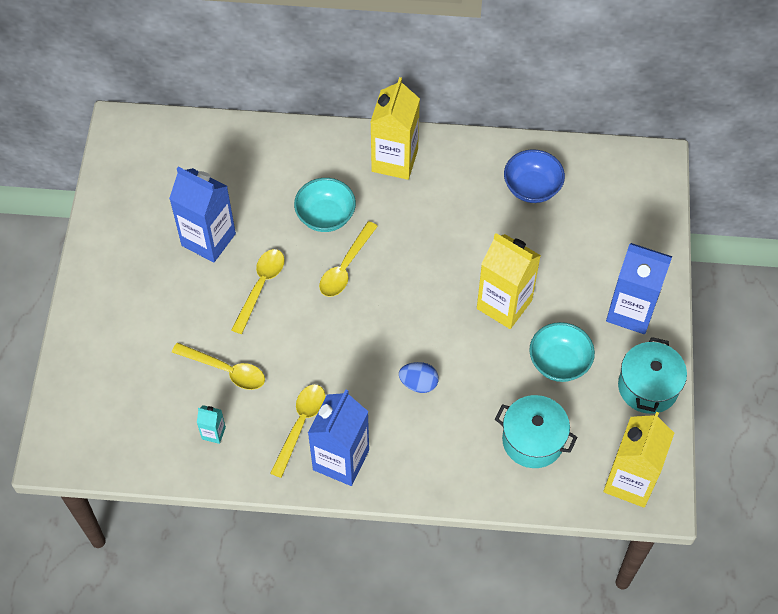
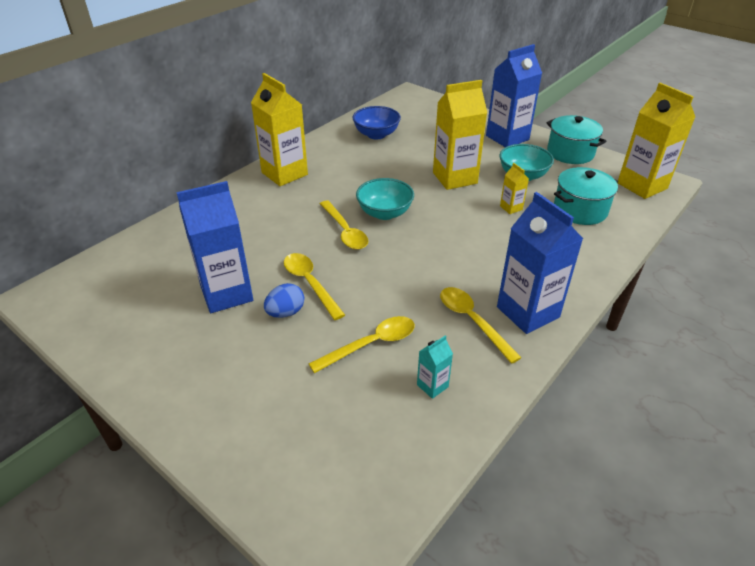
camera: 55 degrees left, 20 degrees down
(325, 216) = (288, 222): turquoise bowl -> turquoise bowl (384, 213)
(418, 383) = (487, 240): blue egg -> blue egg (285, 312)
(488, 379) = (511, 208): none -> yellow carton

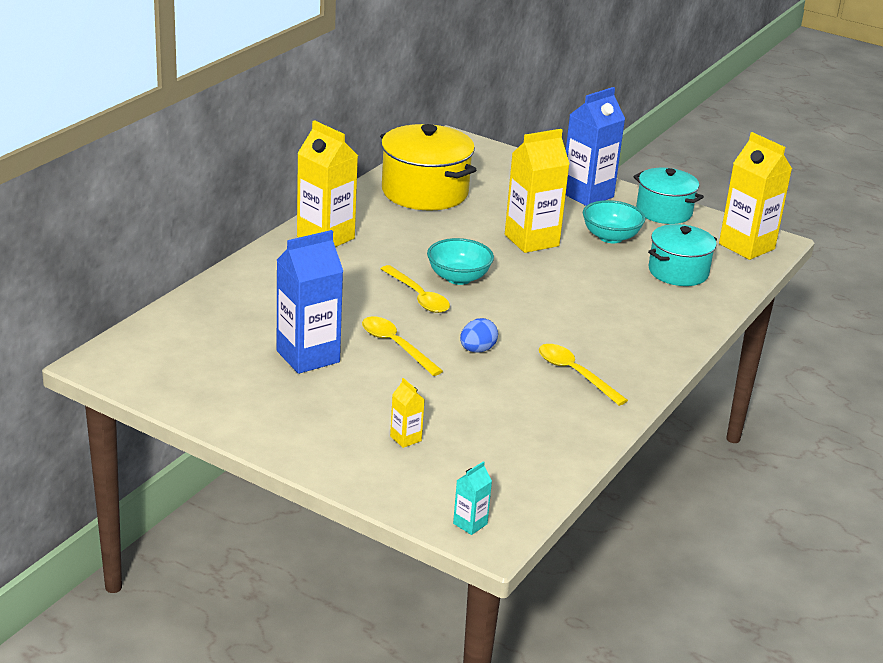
camera: 10 degrees left, 10 degrees down
(285, 312) = (378, 371): blue egg -> blue egg (477, 350)
(371, 344) = (476, 395): yellow spoon -> none
(376, 134) = (425, 192): blue bowl -> yellow pot
(432, 386) = (545, 424): turquoise carton -> turquoise carton (470, 524)
(511, 208) = (601, 271): yellow carton -> yellow carton (405, 438)
(527, 312) = (630, 365): blue carton -> none

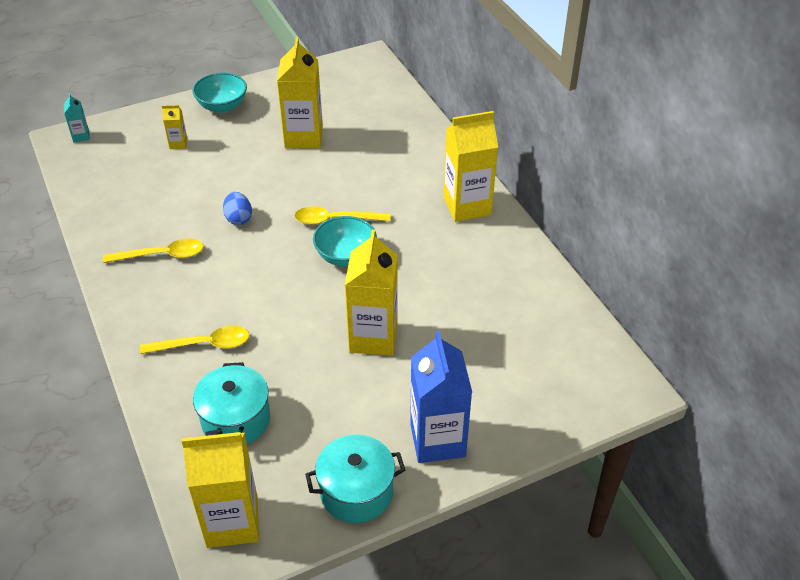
camera: 125 degrees right, 15 degrees up
(308, 356) = (303, 137): blue carton -> yellow carton
(395, 346) = (280, 181): yellow spoon -> yellow spoon (204, 344)
(425, 192) = (518, 306): yellow pot -> none
(610, 237) = (337, 405): turquoise bowl -> turquoise bowl (222, 106)

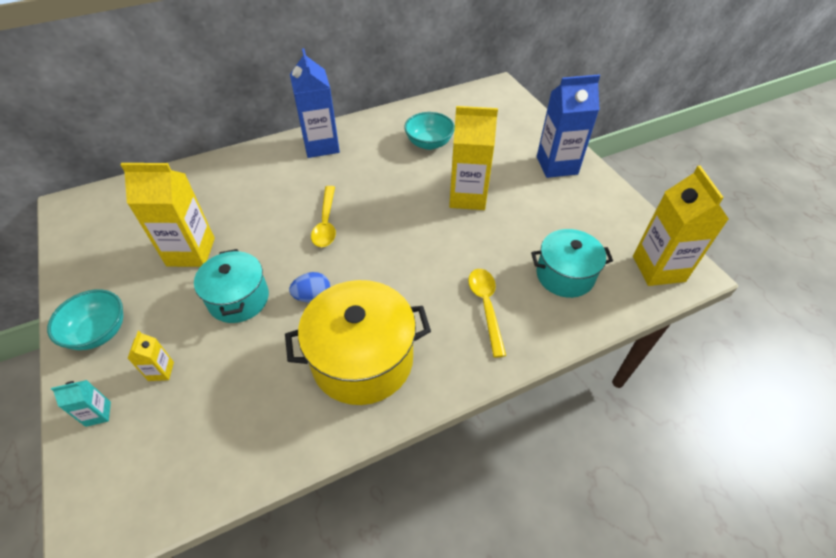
camera: 90 degrees left, 5 degrees up
(81, 136) = (96, 506): turquoise carton -> turquoise carton (98, 414)
(162, 255) = (362, 359): yellow spoon -> yellow pot
(345, 256) = (374, 215): turquoise bowl -> turquoise bowl (429, 143)
(356, 492) = (610, 203): turquoise pot -> turquoise pot (239, 299)
(467, 206) = (321, 146): yellow carton -> blue carton

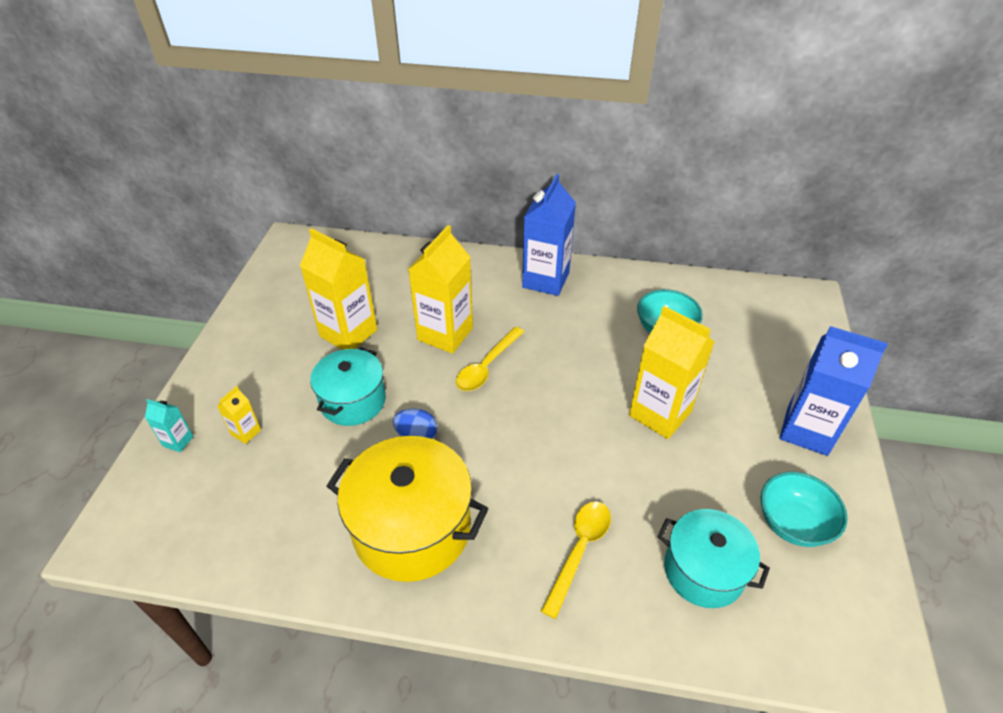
camera: 35 degrees right, 5 degrees down
(99, 332) = (229, 369): turquoise bowl -> turquoise bowl (793, 523)
(658, 268) = (841, 637): yellow carton -> yellow carton (445, 334)

